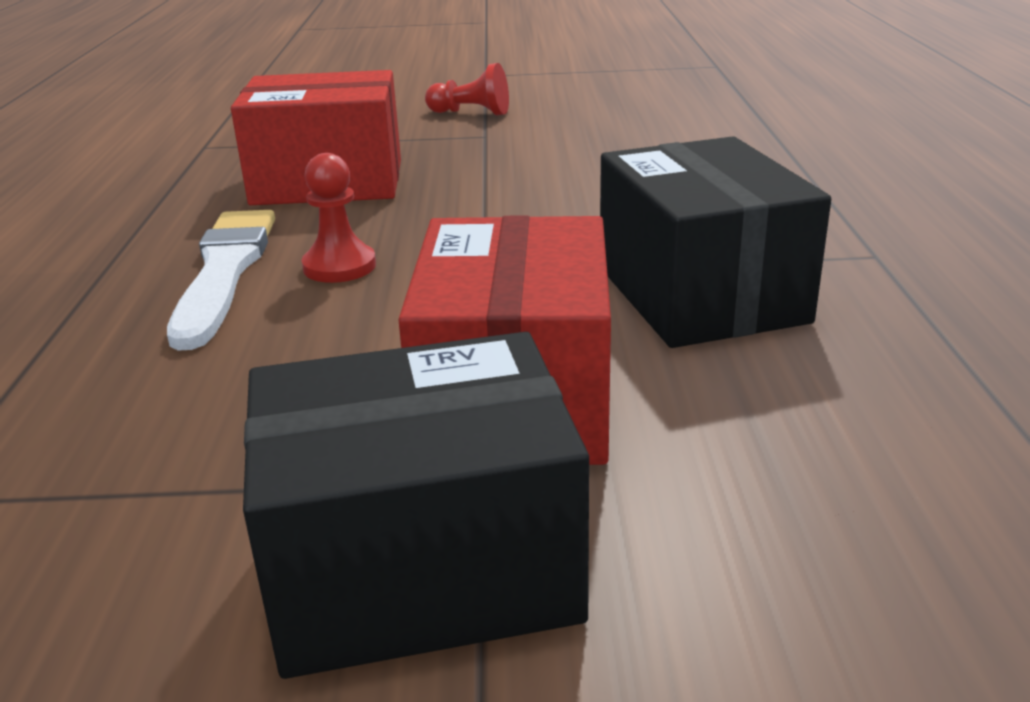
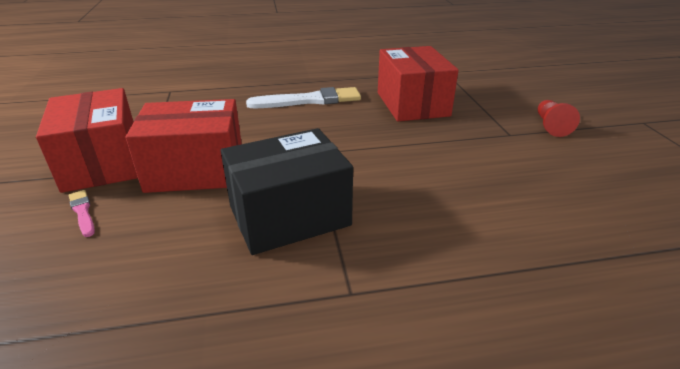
camera: 80 degrees right, 5 degrees up
(339, 266) = (316, 120): red pawn -> none
(422, 569) = (102, 163): black box -> red box
(688, 552) = (82, 212): none -> pink brush

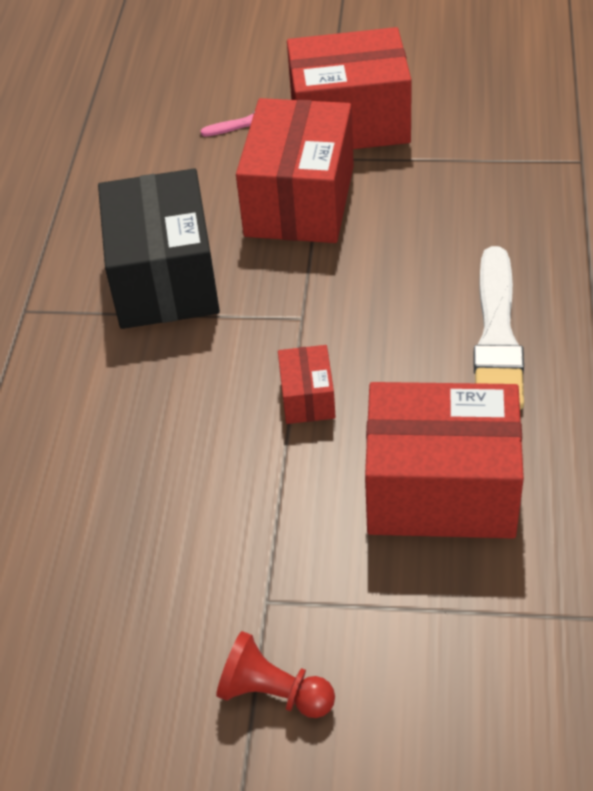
camera: 110 degrees right, 15 degrees up
(377, 142) = (307, 398): none -> red box

